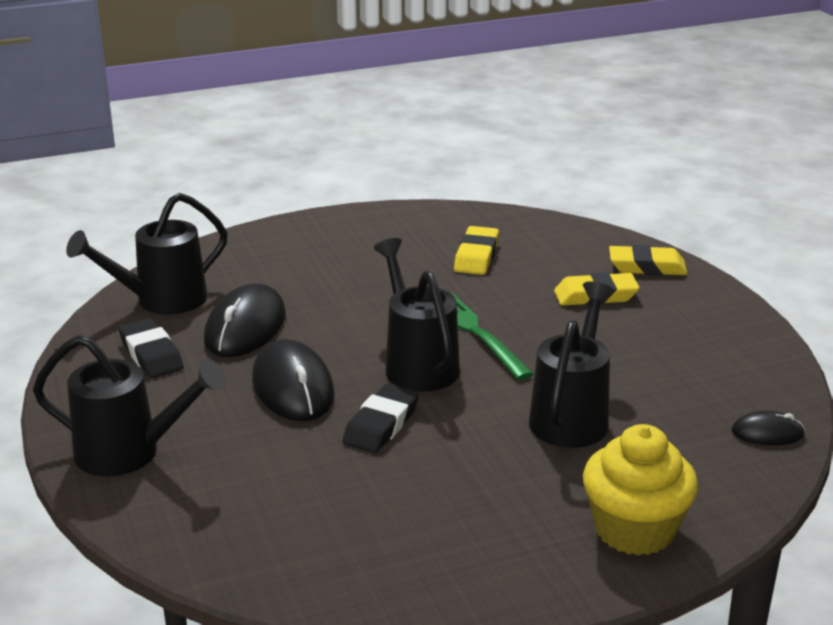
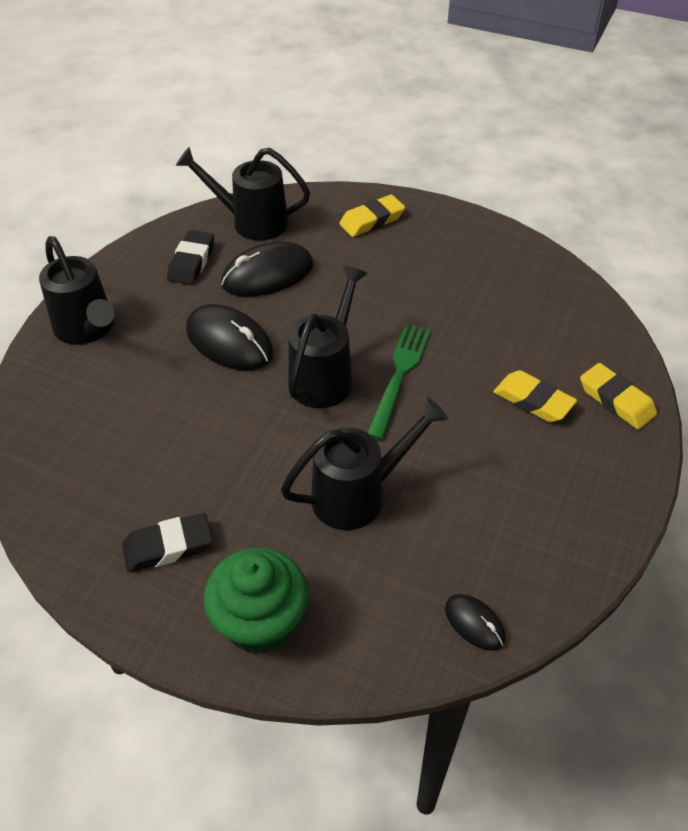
camera: 45 degrees right, 20 degrees up
(293, 387) = (229, 342): black mouse -> black mouse turned 75 degrees counterclockwise
(381, 425) = (236, 409): black eraser -> black eraser (168, 546)
(476, 256) = (497, 307): yellow eraser -> yellow eraser (372, 220)
(635, 530) = (260, 621): yellow cupcake -> green cupcake

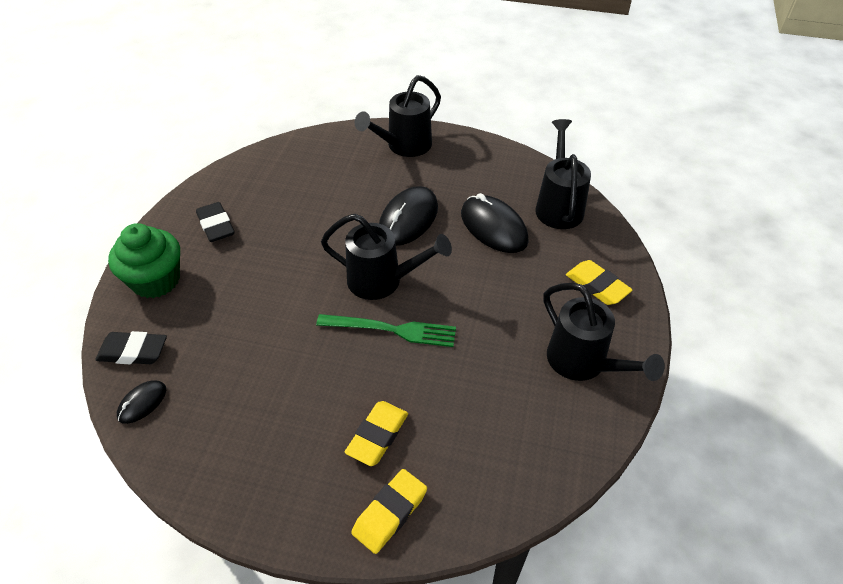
camera: 80 degrees right, 0 degrees up
(191, 262) = (493, 181): black eraser -> black eraser (133, 351)
(358, 495) = (261, 318): black watering can -> black watering can (583, 363)

